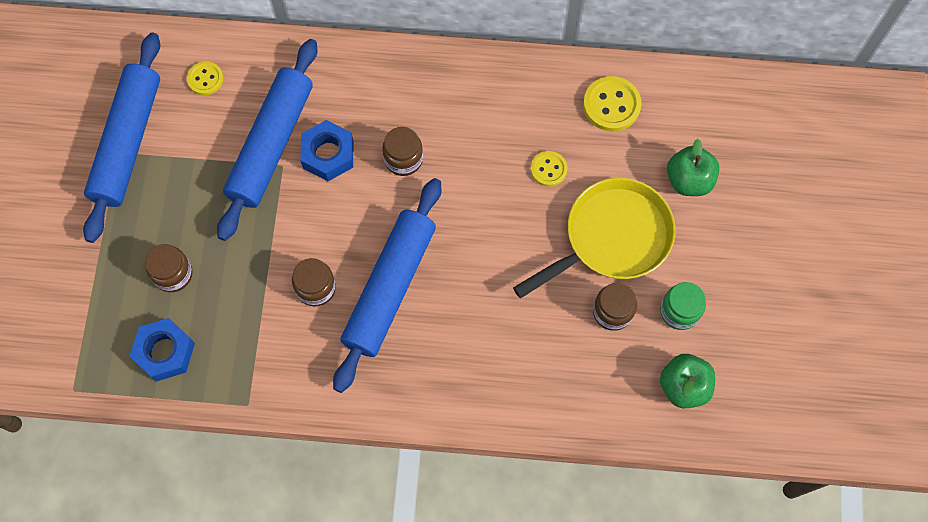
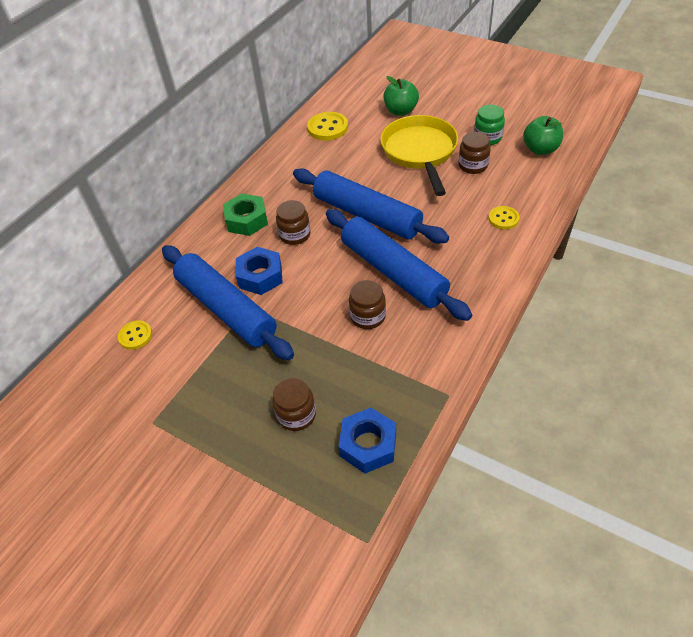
camera: 60 degrees left, 20 degrees down
(127, 142) = (147, 412): blue rolling pin -> blue rolling pin (367, 215)
(405, 96) = (247, 220): none -> green nut
(548, 169) = (353, 166): yellow button -> yellow button (503, 219)

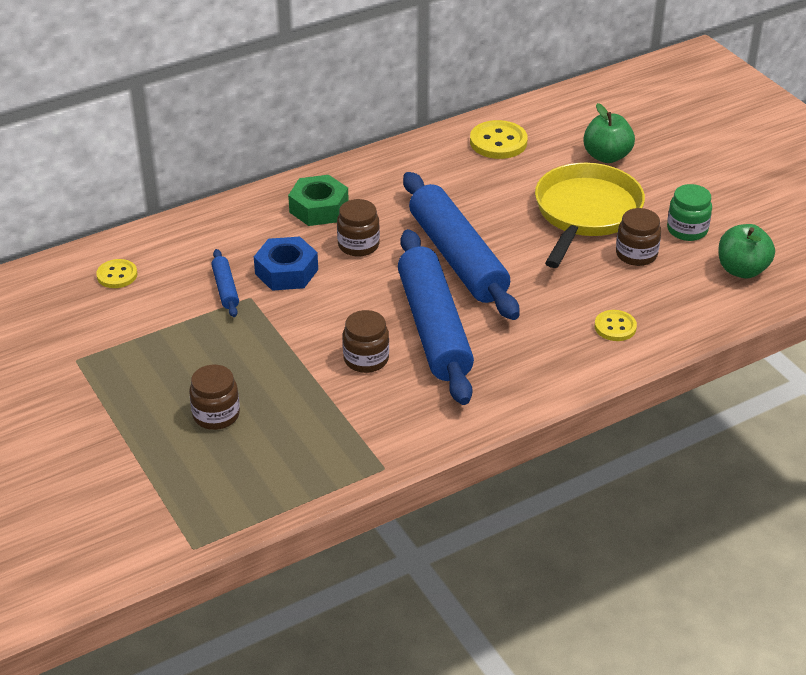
camera: 25 degrees right, 10 degrees down
(226, 309) = (225, 289): blue rolling pin -> blue rolling pin, size x0.42
(368, 445) = (263, 472): blue nut -> none

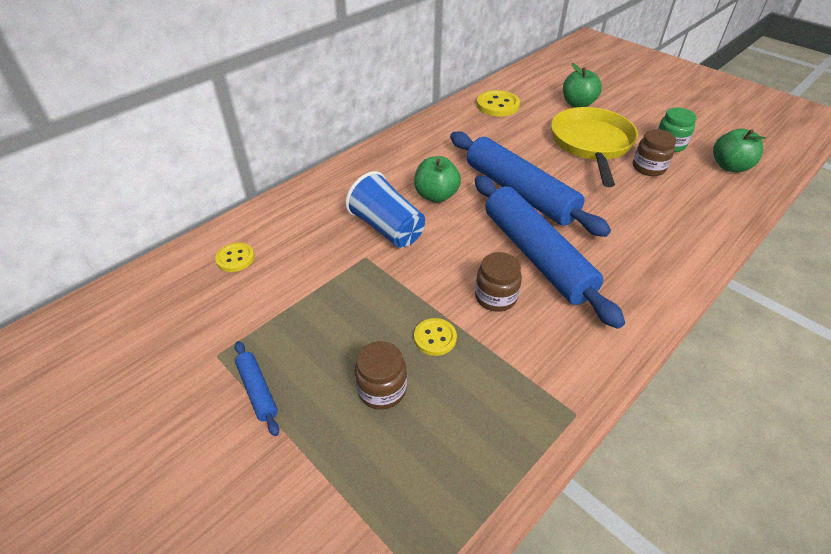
camera: 15 degrees left, 5 degrees up
(225, 289) = (340, 253): blue rolling pin -> blue rolling pin (257, 390)
(286, 272) = (387, 228): blue nut -> blue cup
(319, 208) = (390, 171): green nut -> none
(358, 245) = (436, 195): brown jar -> green apple
(615, 327) = (677, 227): yellow button -> yellow button (435, 338)

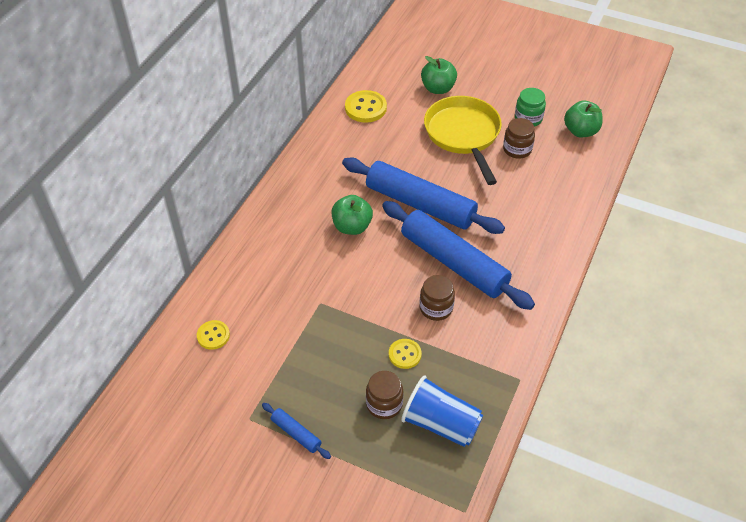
camera: 20 degrees left, 5 degrees up
(387, 228) = (325, 271): blue cup -> blue cup (440, 424)

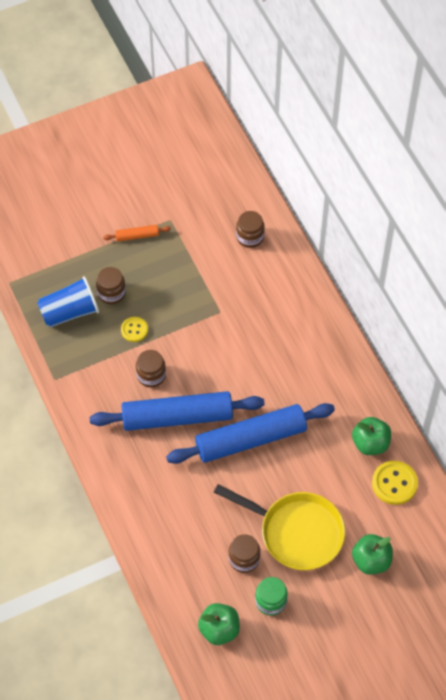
camera: 130 degrees right, 10 degrees up
(213, 335) = (250, 237): yellow button -> brown jar
(296, 434) = (137, 236): blue rolling pin -> orange rolling pin
(352, 227) = (270, 378): green apple -> green apple (370, 443)

